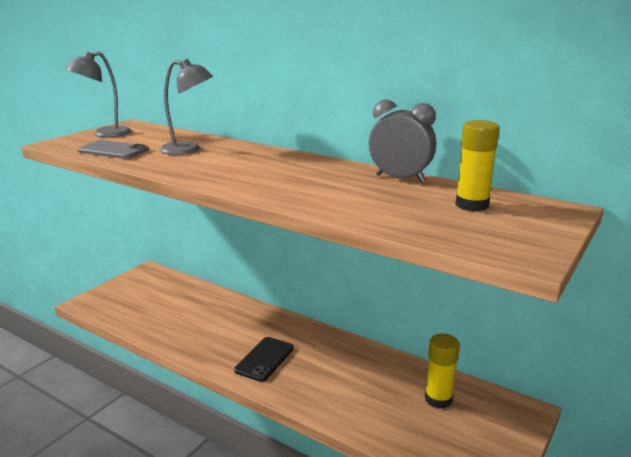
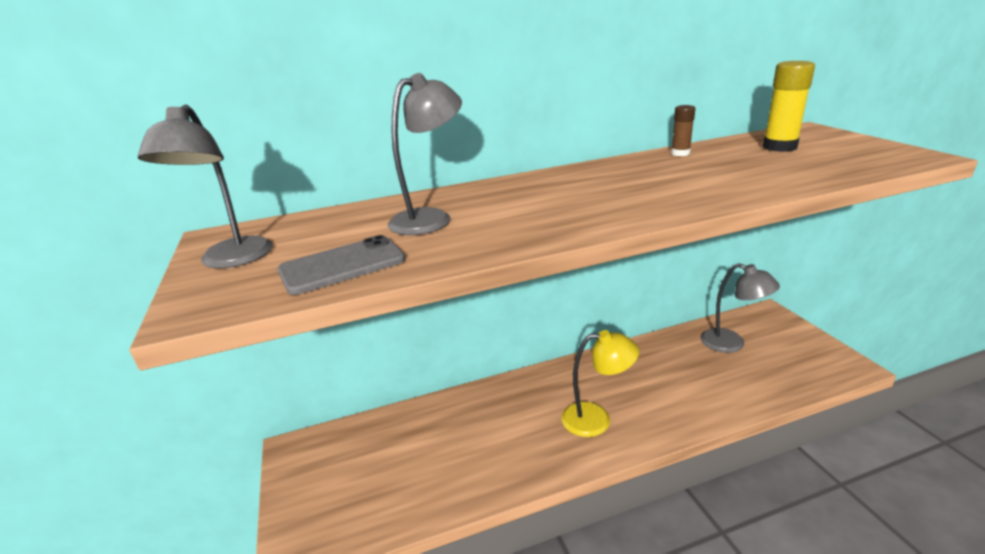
camera: 50 degrees left, 5 degrees up
(264, 359) = (596, 419): black phone -> yellow lamp
(400, 178) = (680, 153): grey clock -> brown glue stick
(438, 399) = (731, 344): yellow glue stick -> grey lamp

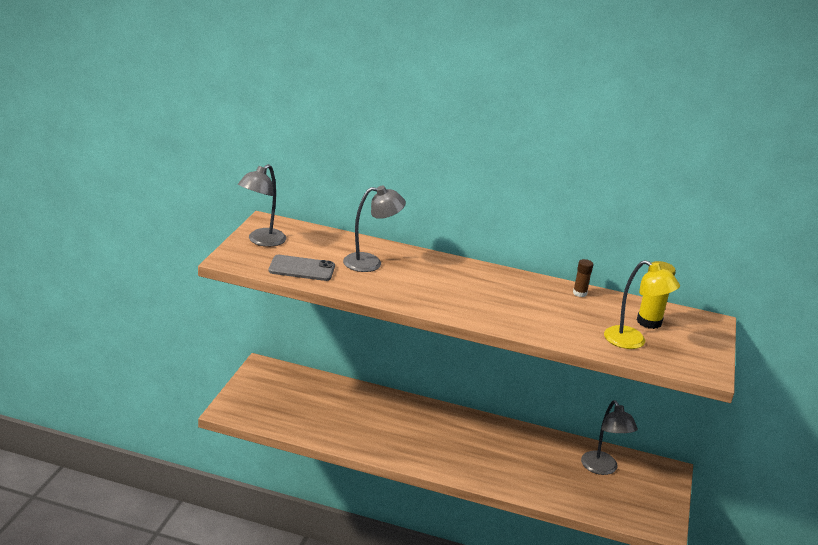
camera: 30 degrees right, 0 degrees up
(596, 419) = (444, 450): yellow lamp -> yellow lamp (633, 342)

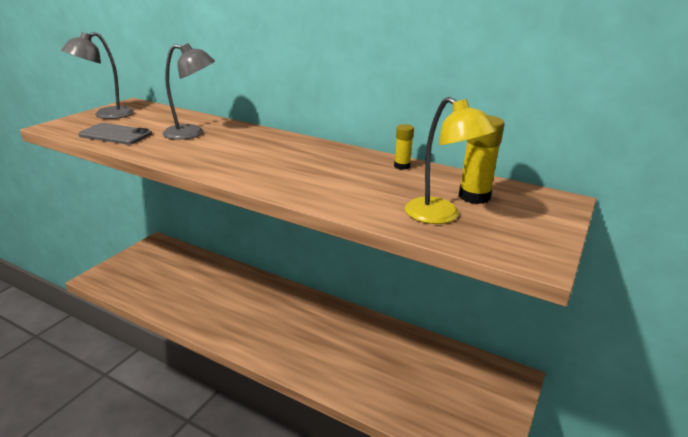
camera: 15 degrees right, 0 degrees up
(579, 293) = (402, 166): brown glue stick -> yellow glue stick
(602, 468) = (435, 368): grey lamp -> none

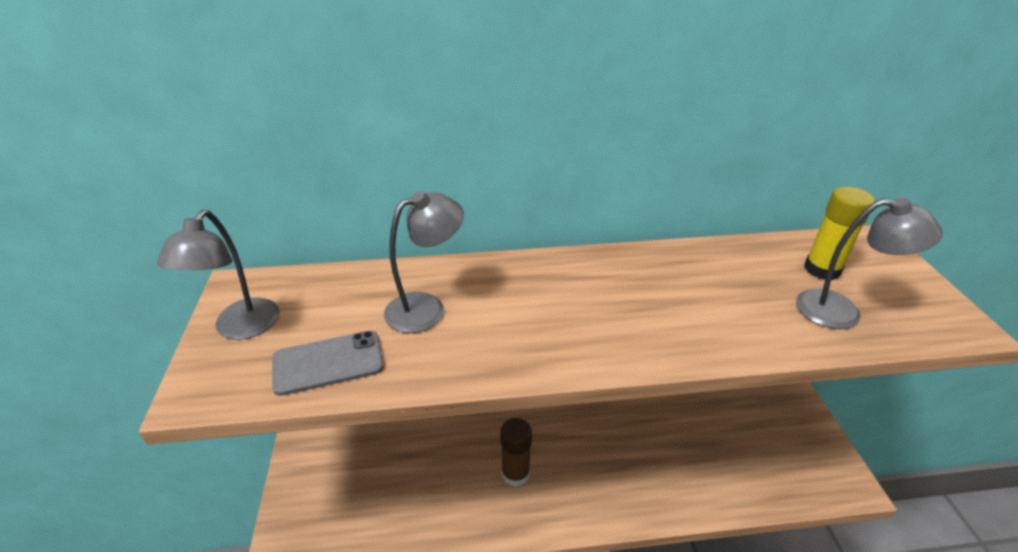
camera: 35 degrees left, 10 degrees up
(245, 309) = (515, 473): none -> brown glue stick
(402, 166) = (712, 255): yellow glue stick -> none
(441, 216) = (841, 311): yellow lamp -> grey lamp

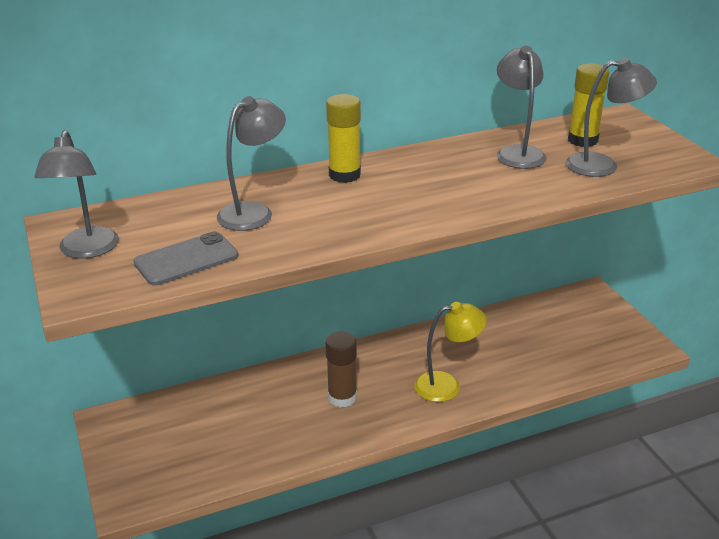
camera: 15 degrees left, 5 degrees down
(540, 273) = (344, 175): none -> yellow glue stick
(622, 484) = (447, 385): none -> yellow lamp
(740, 275) = (517, 153): none -> grey lamp

